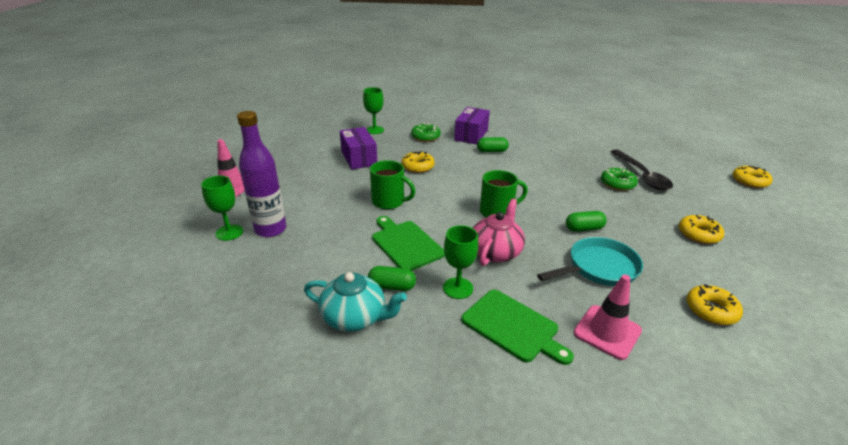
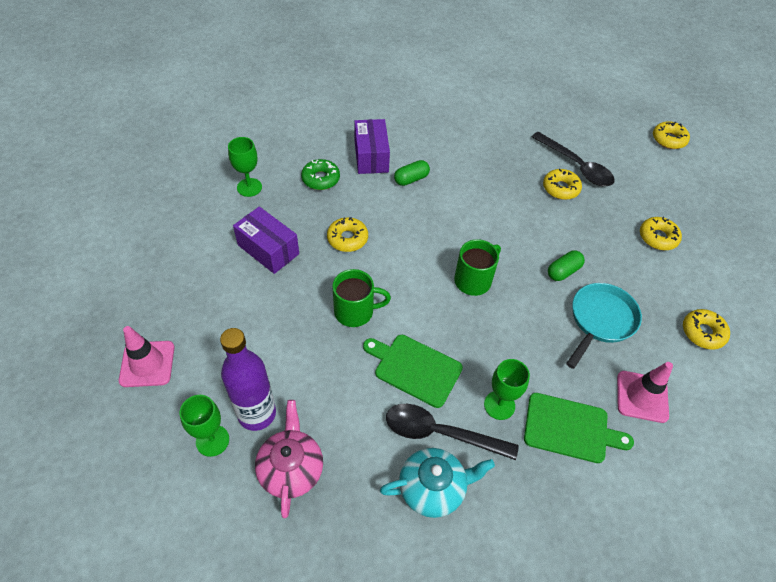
camera: 30 degrees left, 20 degrees up
(392, 286) = (440, 433): green capsule -> black spoon
(495, 251) = (504, 340): pink teapot -> pink teapot (291, 468)
(617, 184) = (560, 188): green donut -> yellow donut

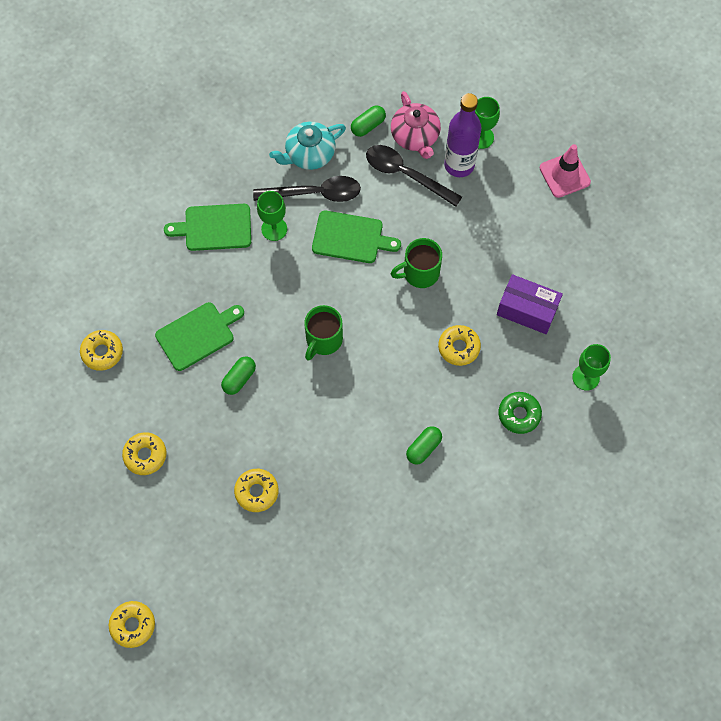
camera: 165 degrees right, 15 degrees up
(344, 505) = (368, 125): none -> green capsule
(371, 156) = (479, 467): purple box -> none
(576, 166) = (243, 534): black spoon -> black spoon (405, 174)
(600, 320) = (198, 335): turquoise pan -> green cutting board
(642, 396) = (157, 272): pink traffic cone -> none

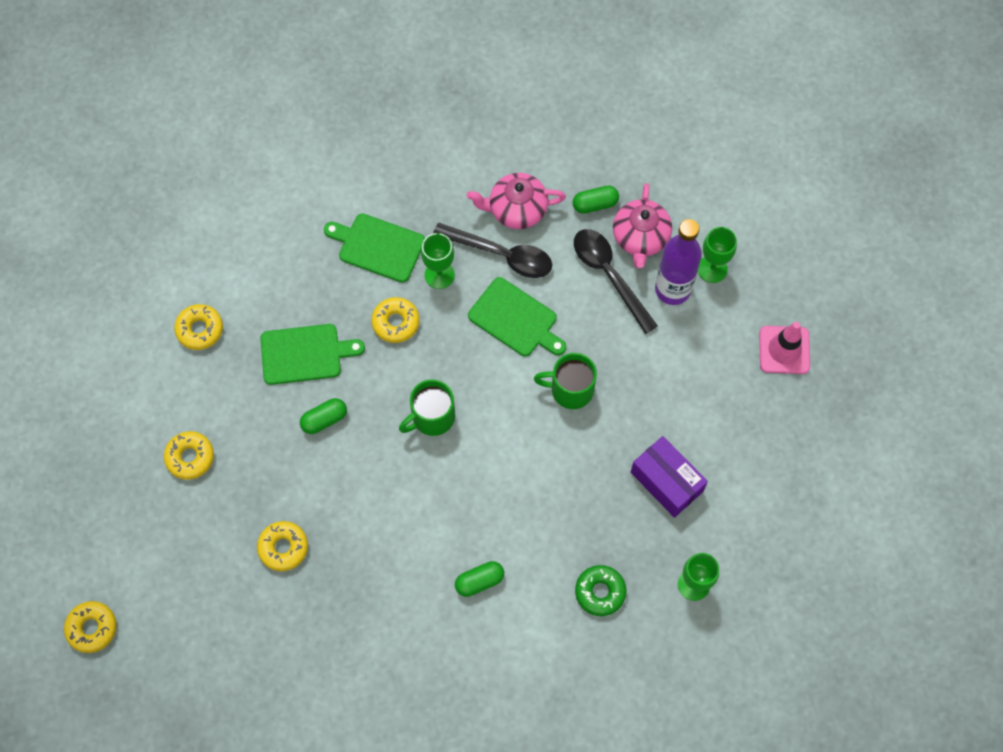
camera: 25 degrees right, 0 degrees up
(309, 154) = (516, 209): turquoise teapot -> pink teapot
(459, 347) = (571, 489): yellow donut -> yellow donut (396, 322)

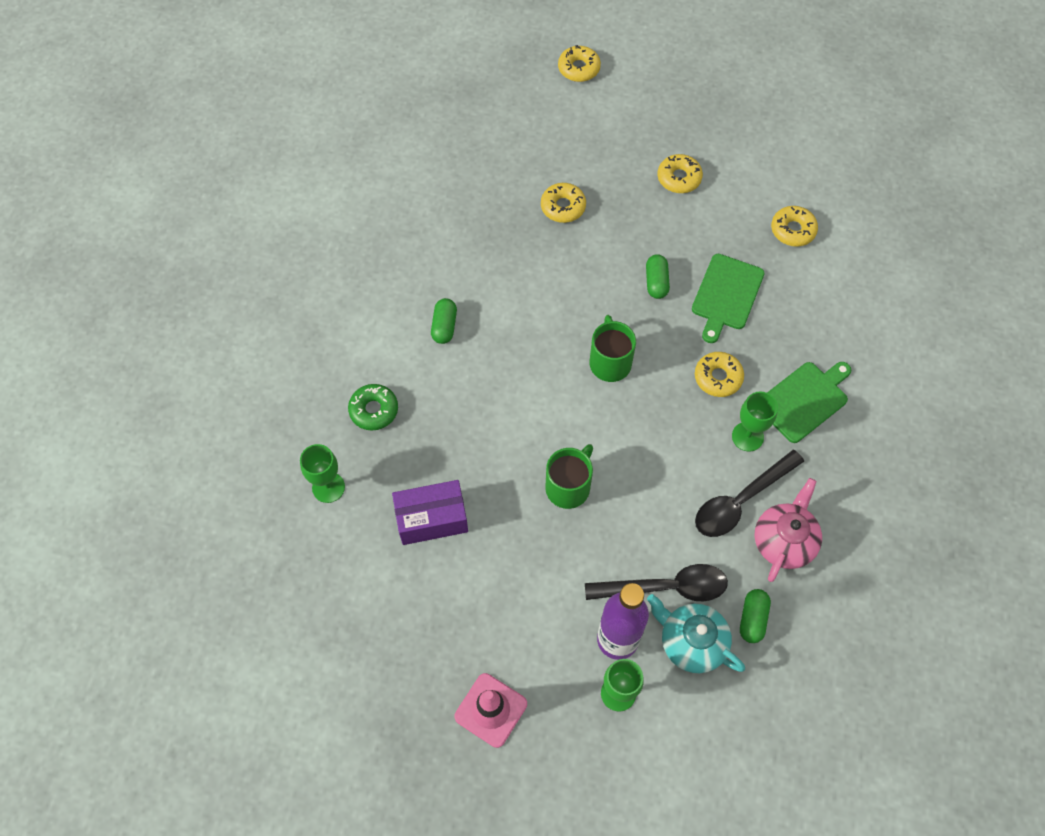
camera: 120 degrees right, 5 degrees down
(516, 319) = (665, 478): green cutting board -> none
(640, 238) = (691, 642): pink teapot -> turquoise teapot

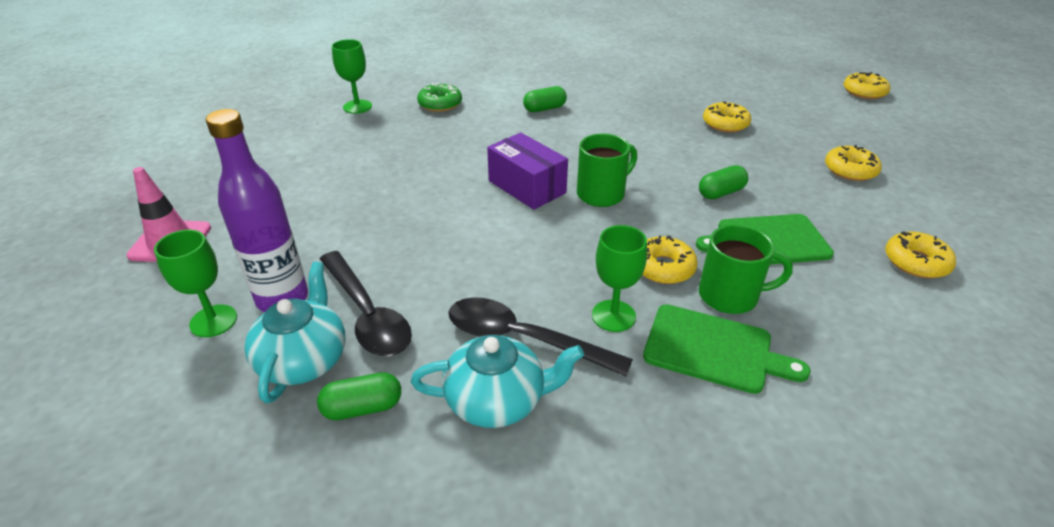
camera: 60 degrees right, 25 degrees down
(432, 519) = (358, 155): purple box -> purple box (527, 187)
(568, 486) = (444, 212): green mug -> green mug (730, 296)
(784, 541) = (497, 400): pink teapot -> turquoise teapot

